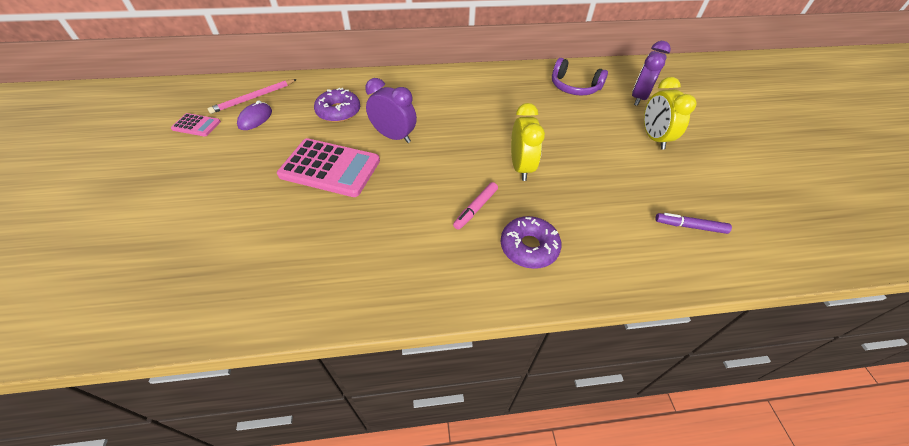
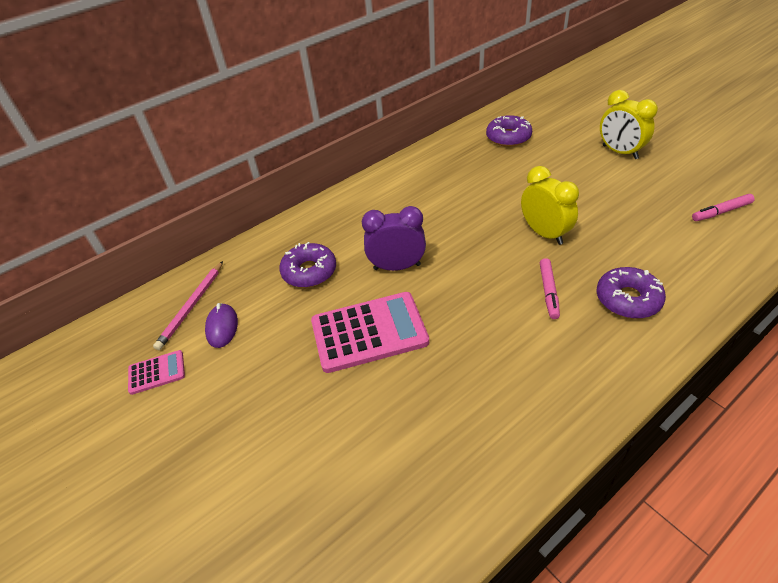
camera: 25 degrees left, 5 degrees down
(574, 87) = (508, 137): purple headphones -> purple donut
(639, 97) = (571, 122): purple clock -> none
(690, 226) = (721, 212): purple marker -> pink marker

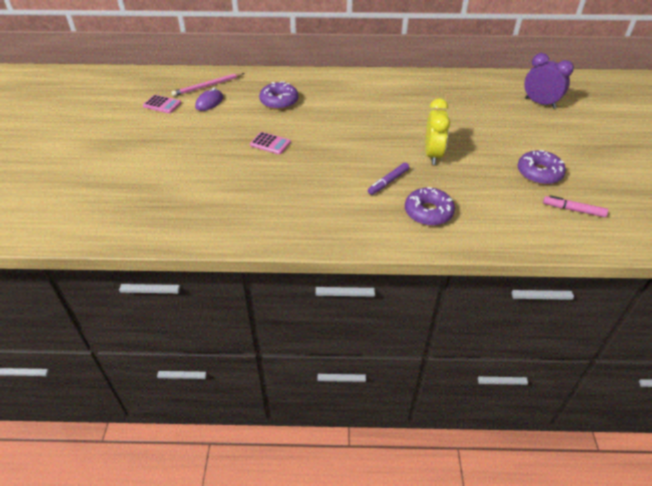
camera: 35 degrees right, 0 degrees up
(369, 332) = (270, 143): pink calculator -> pink calculator, size x0.49
(397, 267) = (325, 124): purple clock -> purple clock (540, 103)
(508, 137) = (496, 93): purple donut -> purple donut (539, 173)
(548, 292) = (388, 182): pink marker -> purple marker
(619, 152) = (561, 141): yellow clock -> none

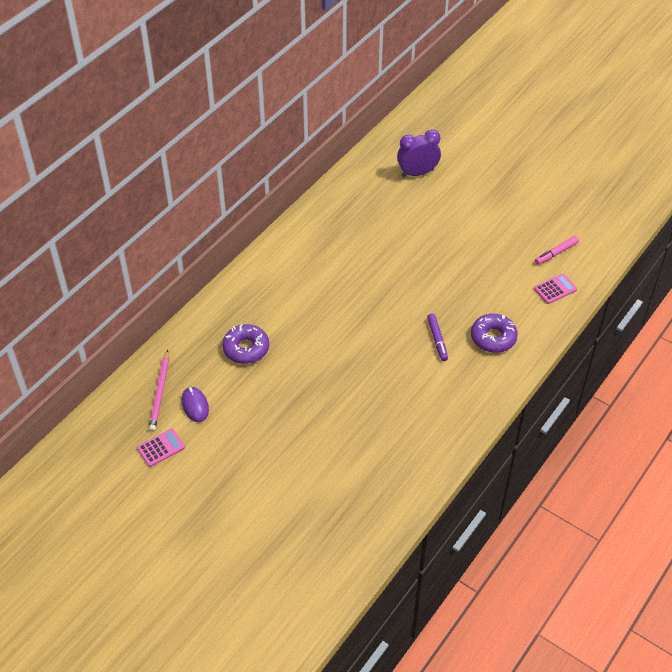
camera: 55 degrees left, 5 degrees up
(270, 143) = (313, 391): pink calculator -> pink calculator (555, 289)
(432, 155) = (426, 289): yellow clock -> none
(539, 173) = (502, 241): purple donut -> none

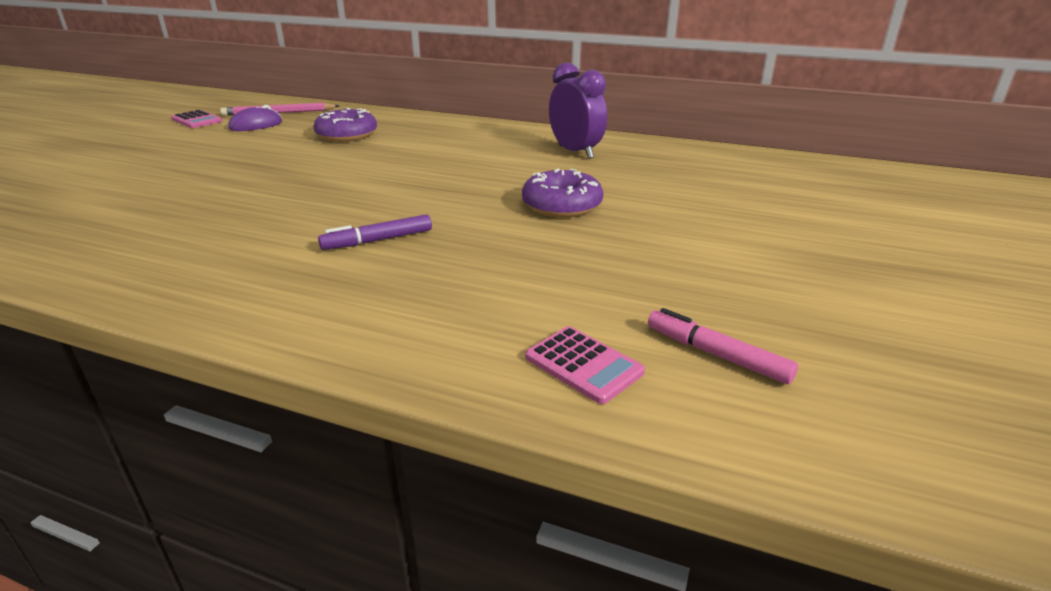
camera: 75 degrees right, 20 degrees down
(417, 173) = (778, 189): purple clock -> purple clock (575, 152)
(493, 338) = (392, 294): purple donut -> purple donut (562, 205)

